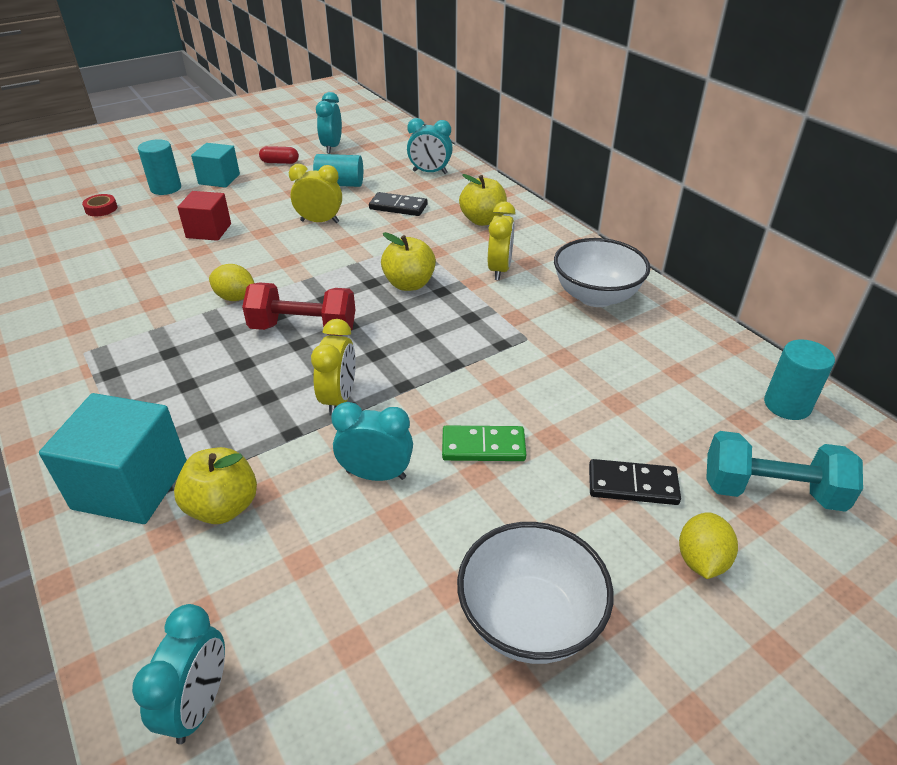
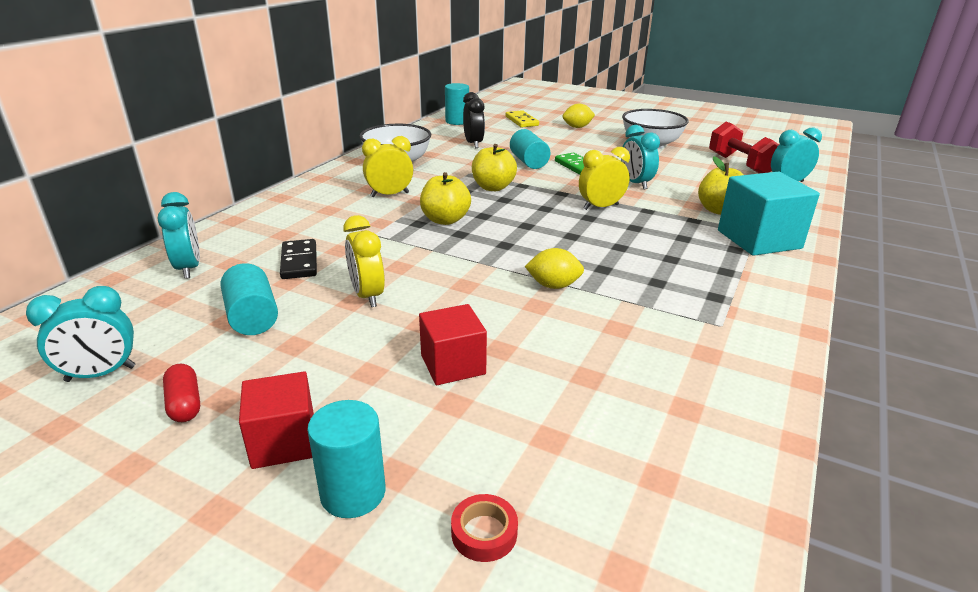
camera: 120 degrees left, 10 degrees down
(219, 179) = (284, 442): turquoise cube -> red cube
(235, 298) = (553, 286): yellow lemon -> yellow lemon turned 75 degrees counterclockwise
(303, 328) = (552, 241): red dumbbell -> red dumbbell (740, 164)
(482, 220) = (304, 216): yellow apple -> yellow apple (493, 187)
(535, 405) = (529, 162): none -> turquoise cylinder
(632, 485) = (555, 139): black domino -> none
(649, 381) = (473, 144): none -> black clock
(771, 491) = (521, 121): turquoise dumbbell -> yellow domino

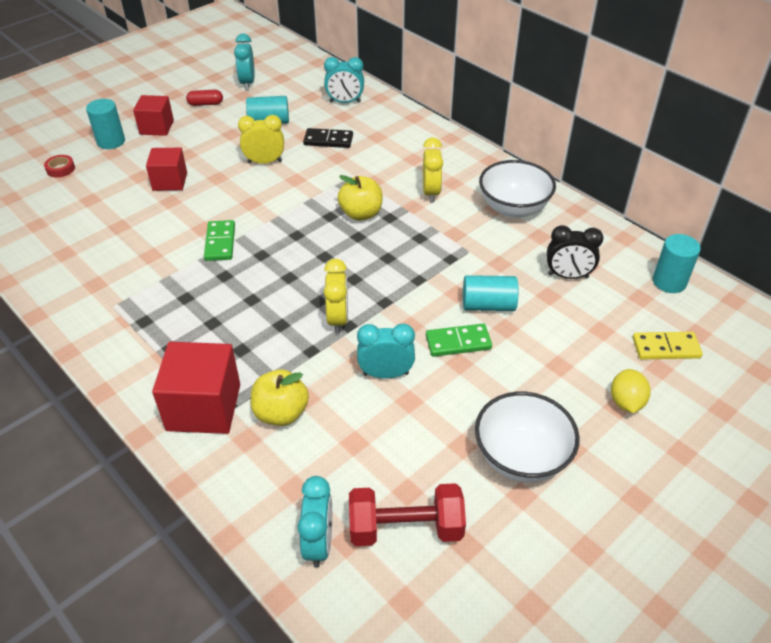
camera: 110 degrees right, 15 degrees up
(493, 187) = (421, 258): yellow apple -> none
(553, 286) = (220, 242): yellow lemon -> green domino
(759, 239) = (204, 407): turquoise cube -> red cube

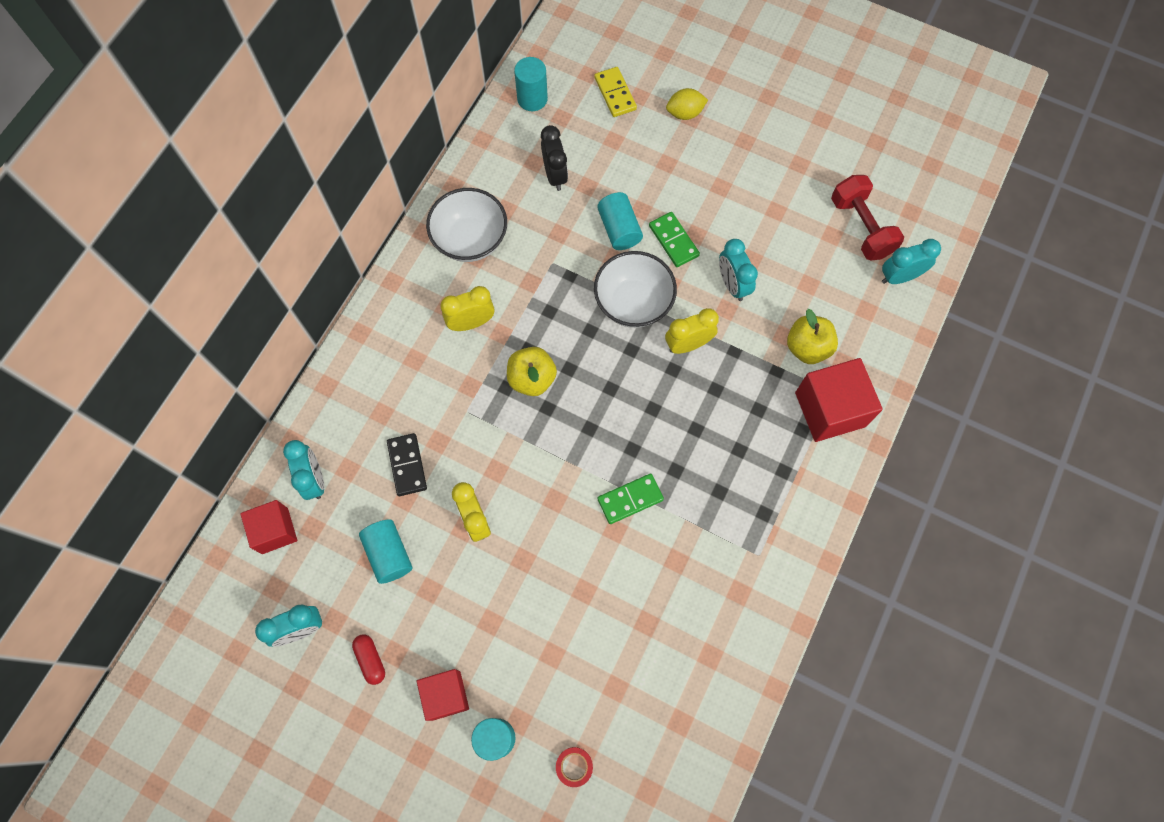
camera: 110 degrees left, 25 degrees up
(170, 181) = (549, 612): red cube -> red cube (275, 531)
(521, 457) = (768, 171): white bowl -> white bowl (633, 303)

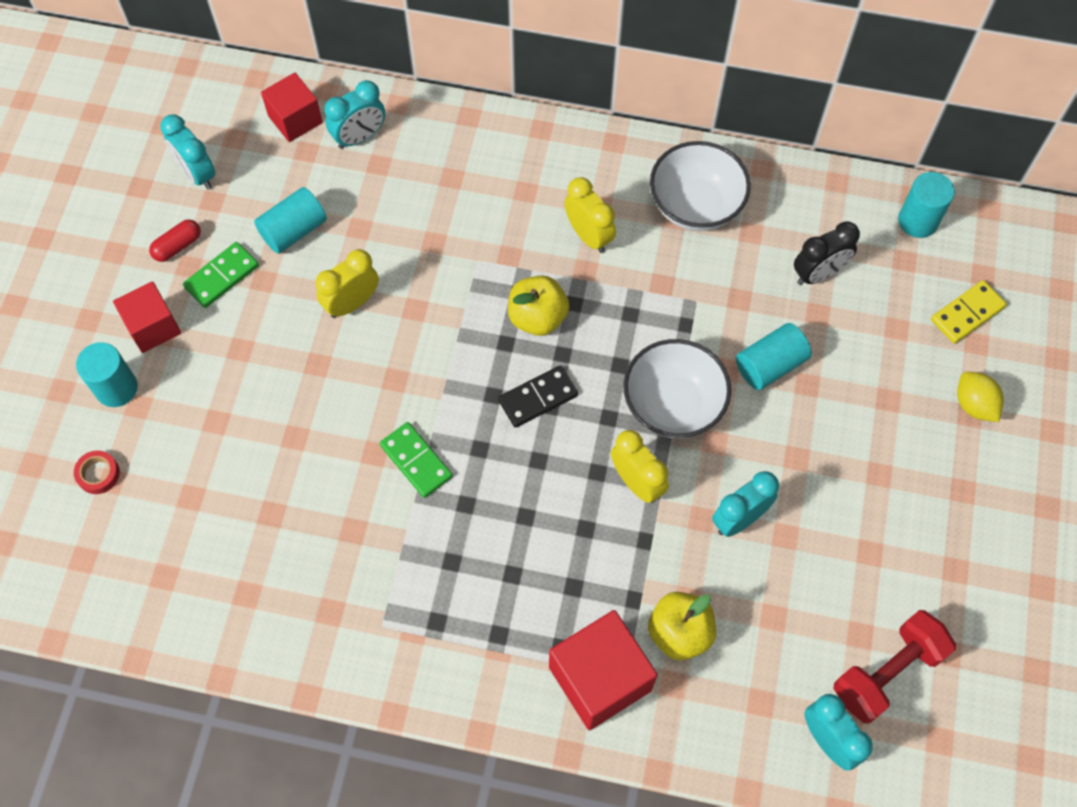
camera: 75 degrees right, 5 degrees down
(407, 465) = (398, 219): black domino -> black domino (538, 398)
(673, 241) = (777, 433): green domino -> green domino (222, 277)

